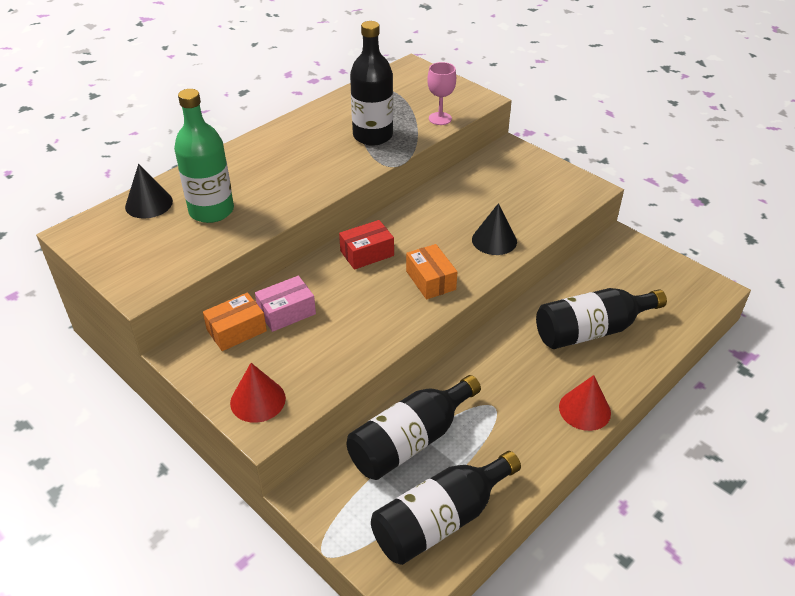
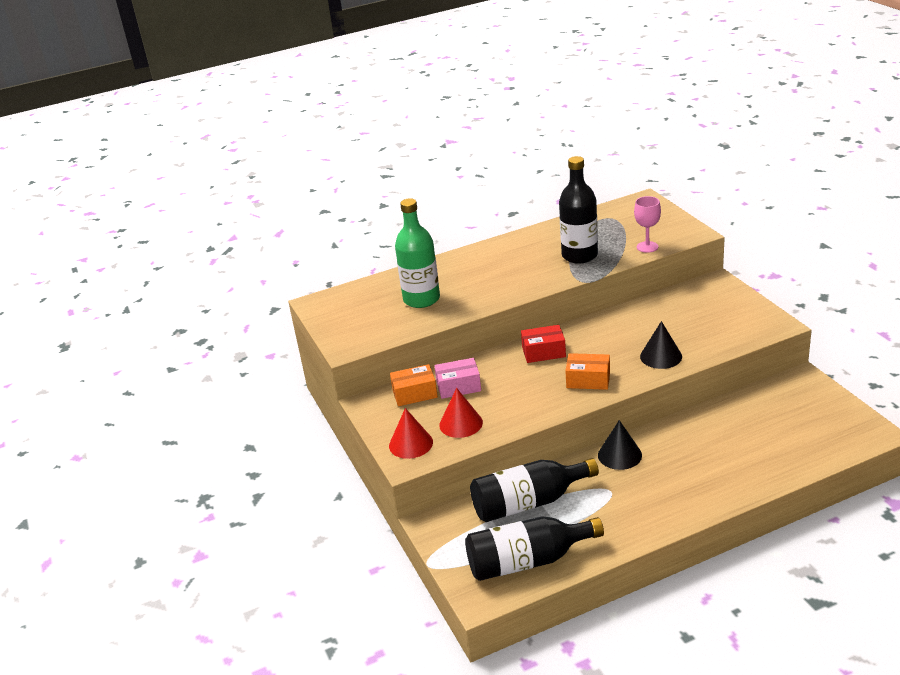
camera: 25 degrees right, 10 degrees down
(149, 204) = (376, 288): black cone -> black cone (619, 455)
(430, 280) = (588, 380): orange box -> orange box turned 75 degrees counterclockwise
(584, 409) = (691, 507): red cone -> red cone (461, 423)
(591, 330) = (731, 448): black bottle -> none

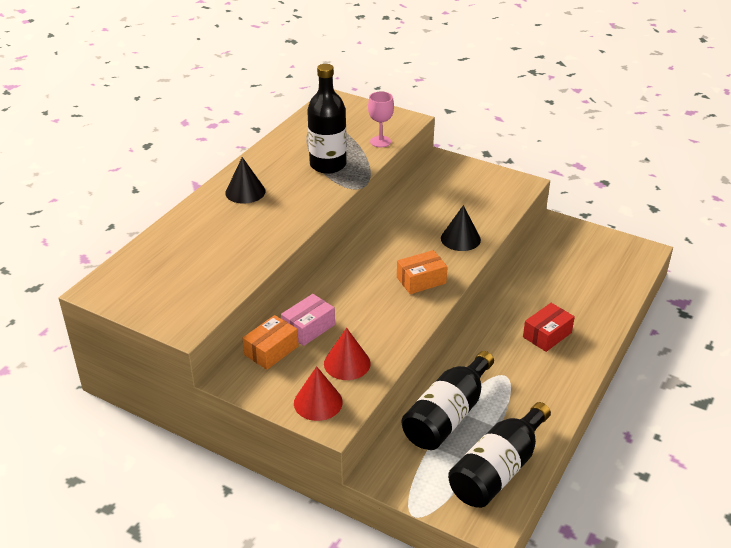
camera: 40 degrees left, 5 degrees up
(421, 299) = (214, 251): green bottle -> none
(543, 352) = (356, 267): red box -> red box (547, 335)
(619, 455) = (481, 340): black cone -> black cone (245, 192)

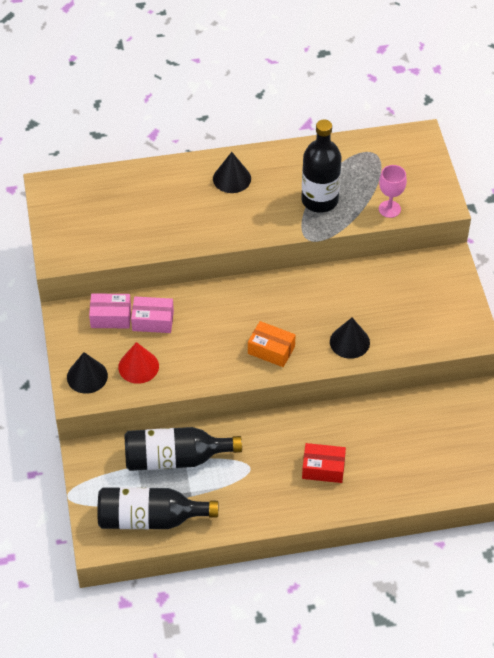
camera: 50 degrees right, 15 degrees up
(271, 350) = (111, 317): orange box -> pink box
(318, 402) = (87, 376): red cone -> black cone

